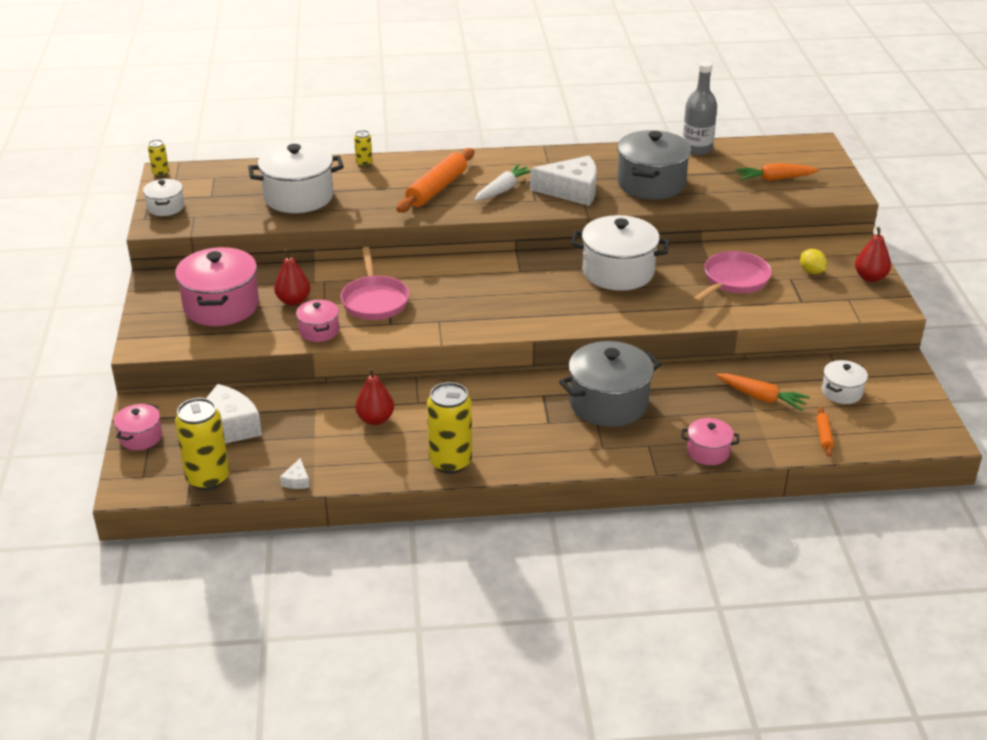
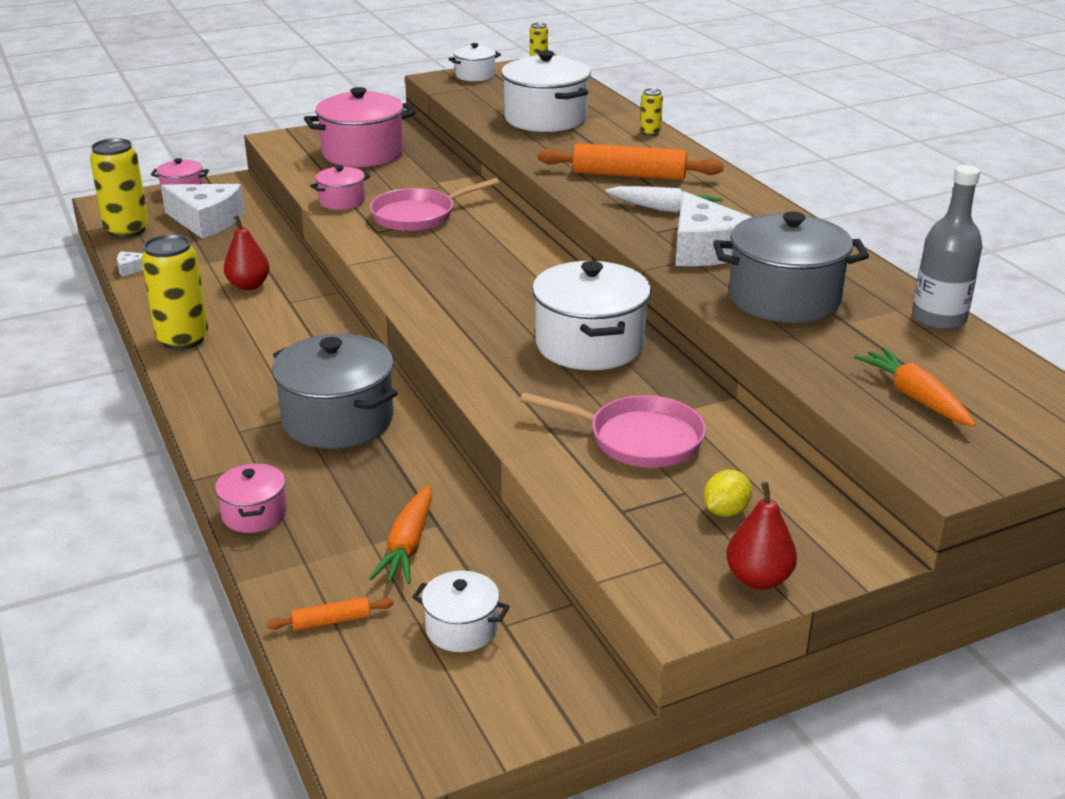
camera: 70 degrees right, 5 degrees down
(293, 301) = (392, 180): red pear -> none

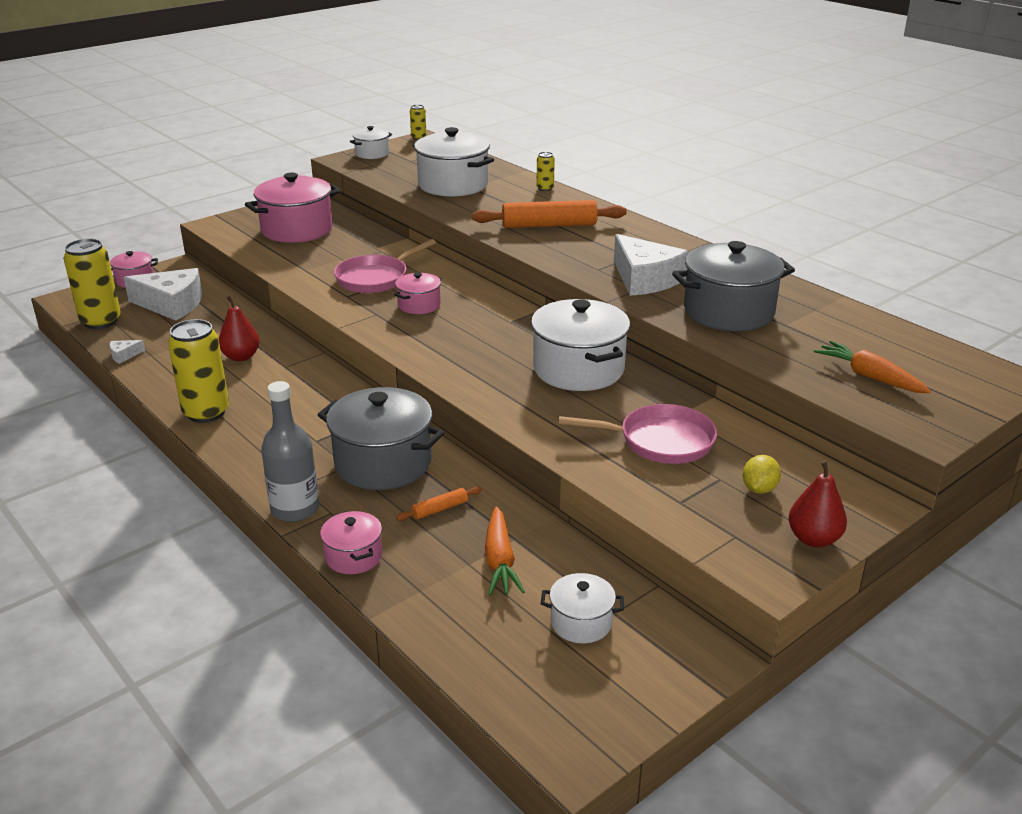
camera: 15 degrees left, 0 degrees up
(331, 621) = (469, 637): orange rolling pin -> orange rolling pin (440, 509)
(342, 201) = (302, 273): pink pot -> pink pot (419, 305)
(664, 209) = (594, 250): white carrot -> none
(938, 319) = (850, 313): grey bottle -> grey bottle (295, 509)

